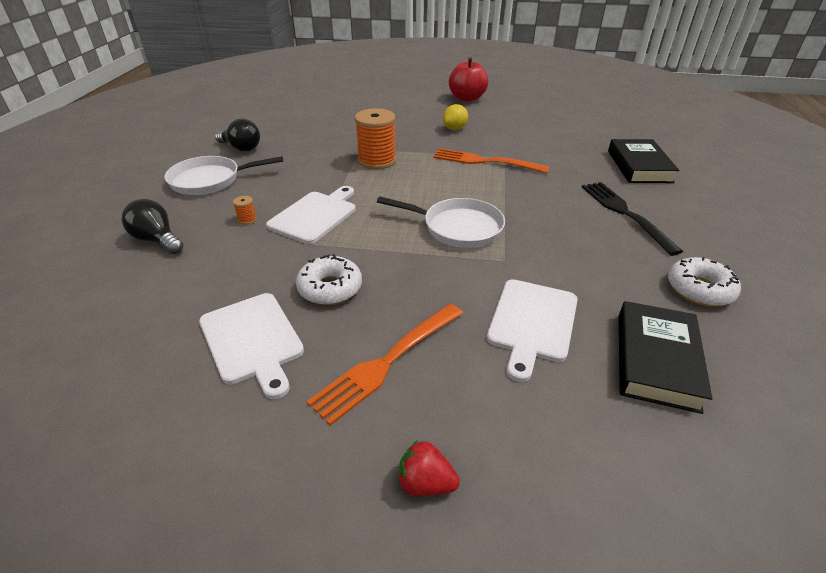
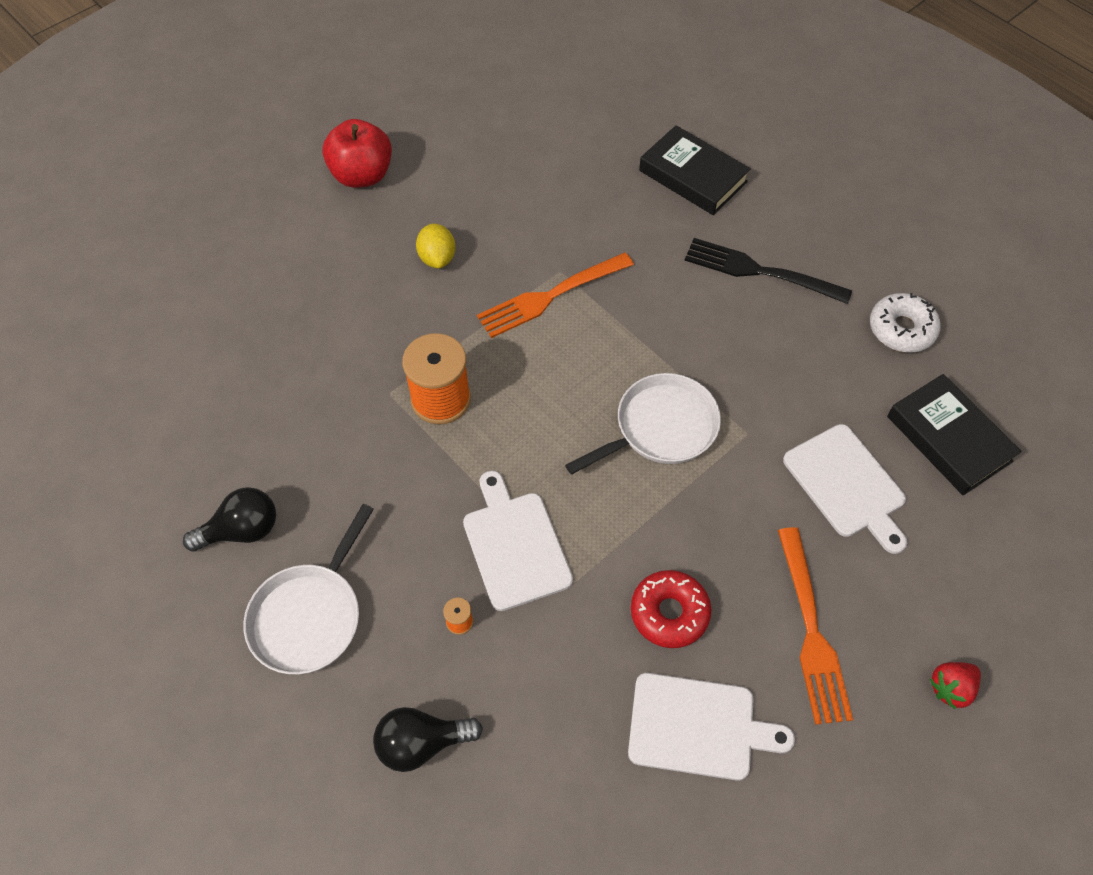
camera: 50 degrees left, 20 degrees up
(330, 288) = (669, 613): white donut -> red donut

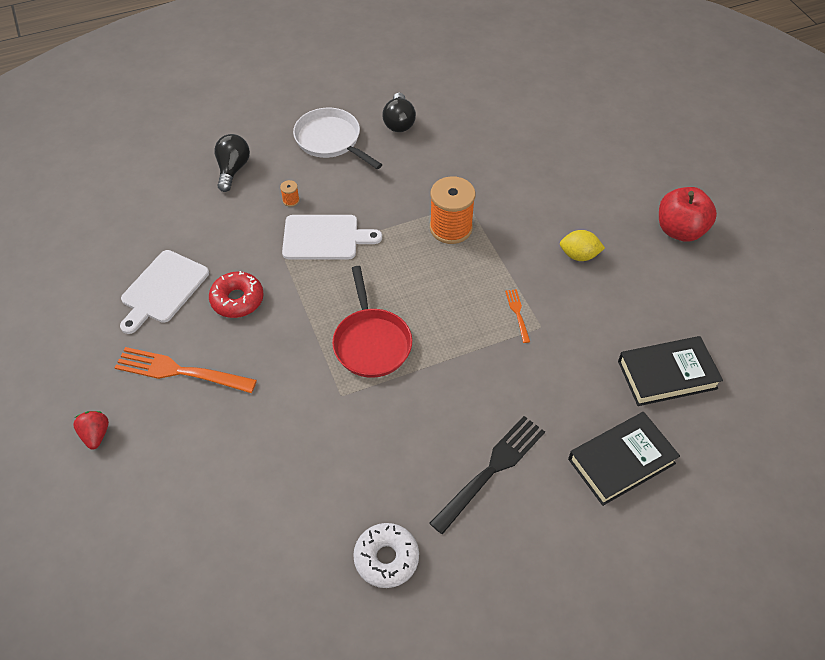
camera: 110 degrees right, 5 degrees down
(550, 296) = (517, 313): orange fork -> orange fork, size x0.48
(660, 428) = (371, 342): white pan -> red pan
(847, 485) = (267, 442): white cutting board -> none
(948, 439) = (267, 538): black book -> black book (667, 375)

